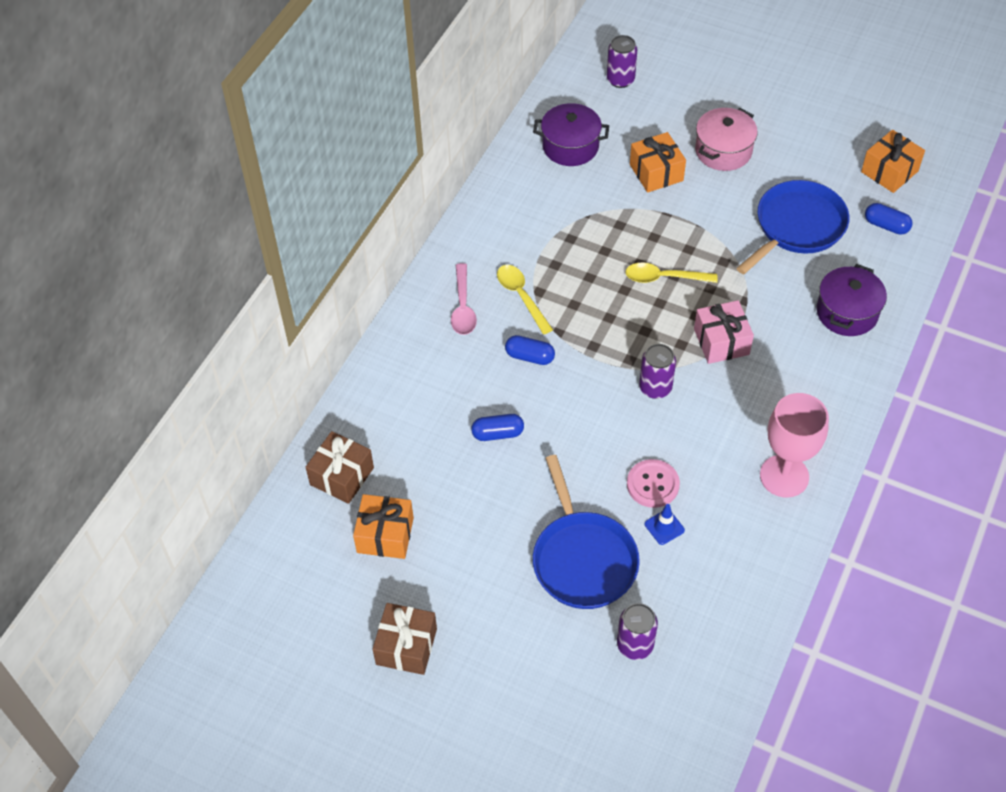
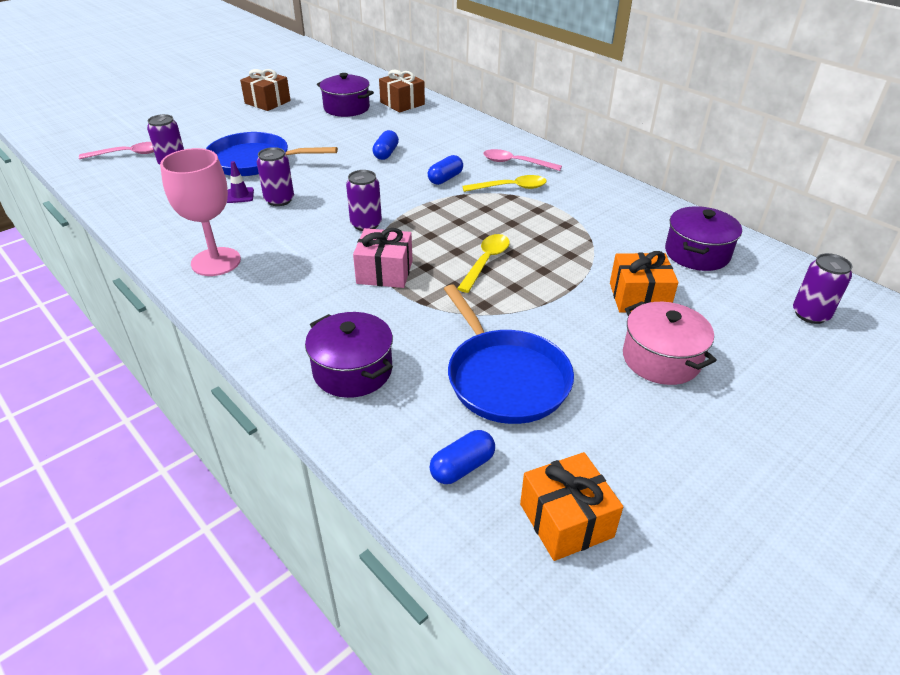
camera: 110 degrees right, 15 degrees down
(385, 535) = (346, 108): orange gift -> purple pot
(638, 717) = (128, 154): none -> pink spoon
(652, 484) = (279, 200): pink button -> purple can
(664, 527) = (240, 195): blue traffic cone -> purple traffic cone

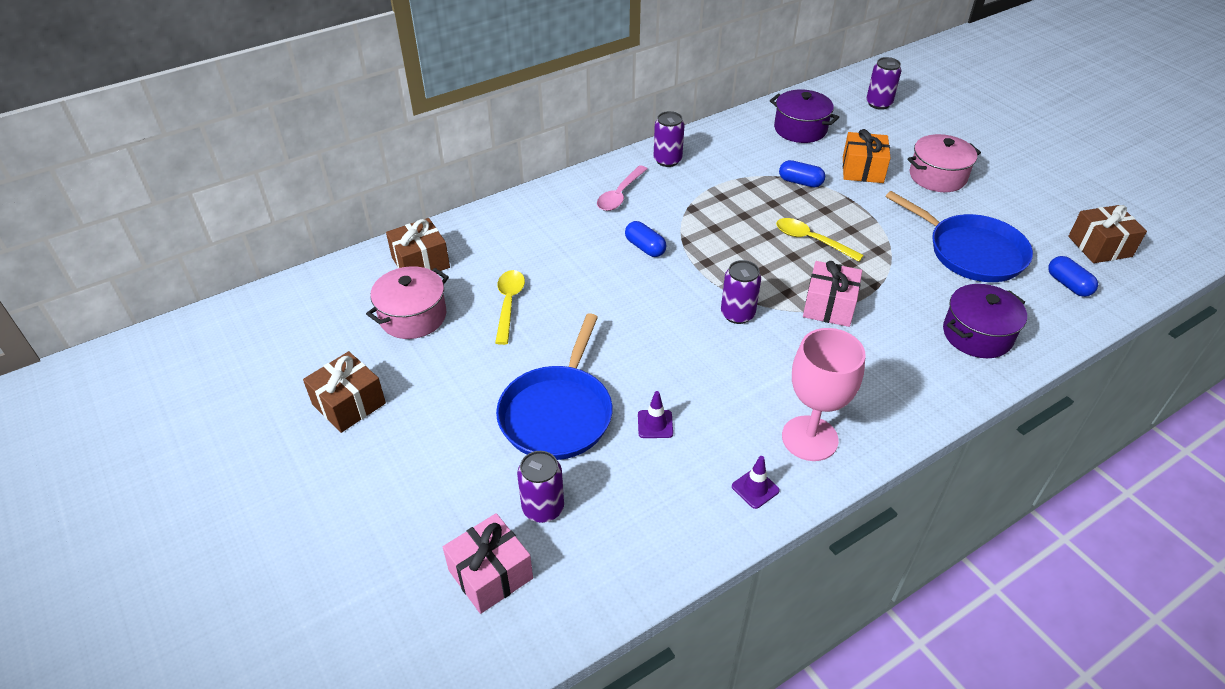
camera: 80 degrees left, 5 degrees up
(128, 154) = (490, 574): pink spoon -> pink gift
(169, 238) = (755, 488): none -> purple traffic cone
(279, 200) = (673, 385): purple can -> purple can (667, 160)
(346, 108) = (413, 316): purple pot -> pink pot
(386, 153) = (569, 288): blue capsule -> blue capsule (800, 182)
(505, 378) = (971, 252): blue pan -> blue pan turned 60 degrees clockwise
(510, 188) = (674, 206): yellow spoon -> yellow spoon (509, 304)
(566, 520) = (1100, 246): orange gift -> brown gift

